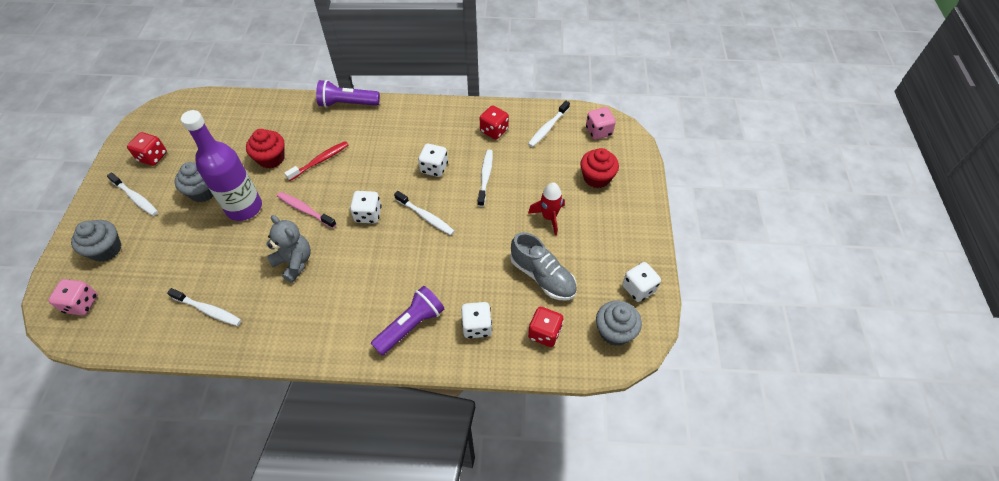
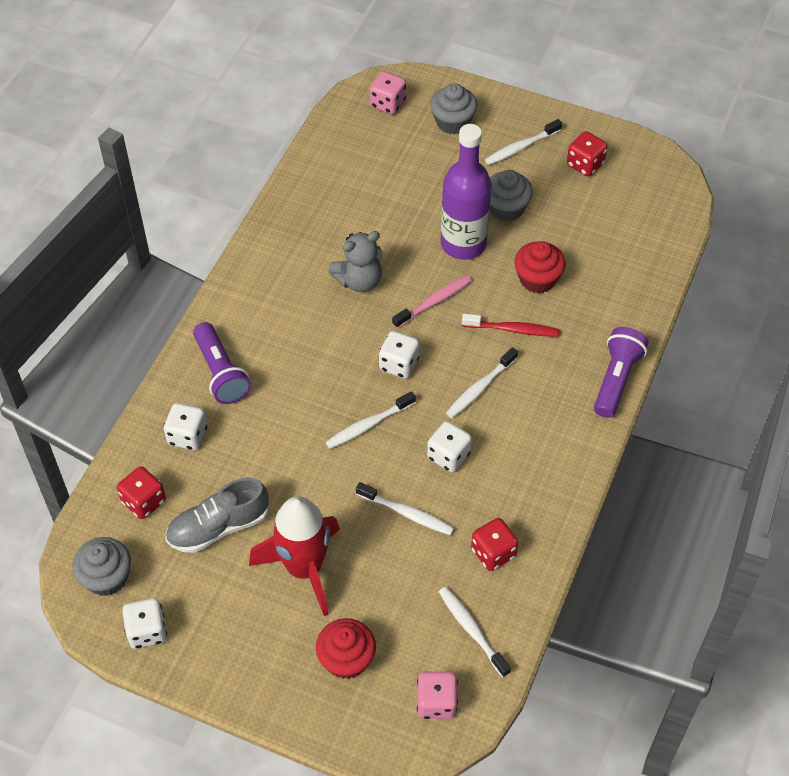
camera: 110 degrees right, 0 degrees up
(208, 310) = (330, 200): white toothbrush -> white toothbrush (480, 388)
(320, 161) = (513, 329): red toothbrush -> red toothbrush turned 60 degrees counterclockwise
(549, 217) = (304, 568): red rocket -> red rocket, size x1.75

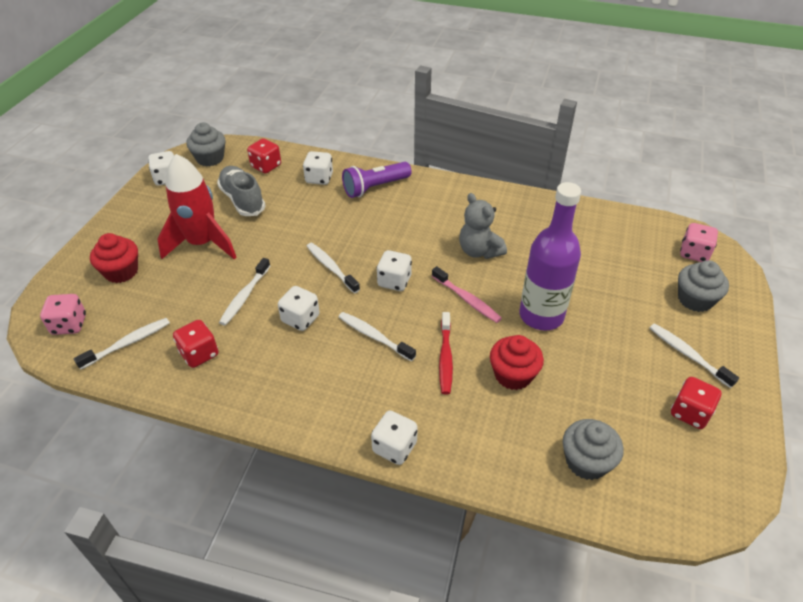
camera: 85 degrees right, 10 degrees down
(506, 208) = (598, 346): grey cupcake -> grey cupcake (586, 461)
(616, 379) = (394, 447): purple flashlight -> white dice

